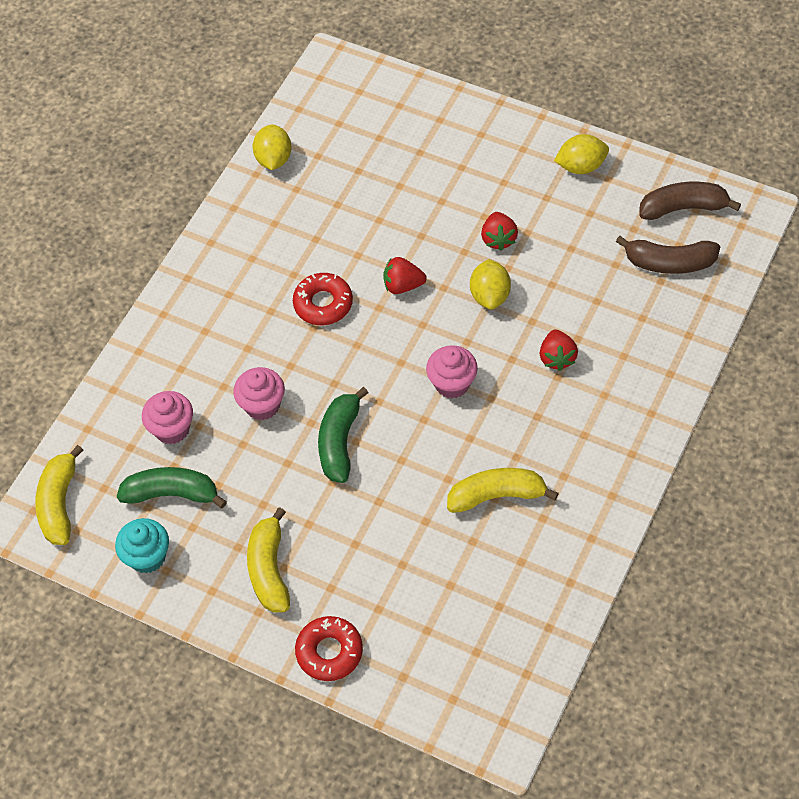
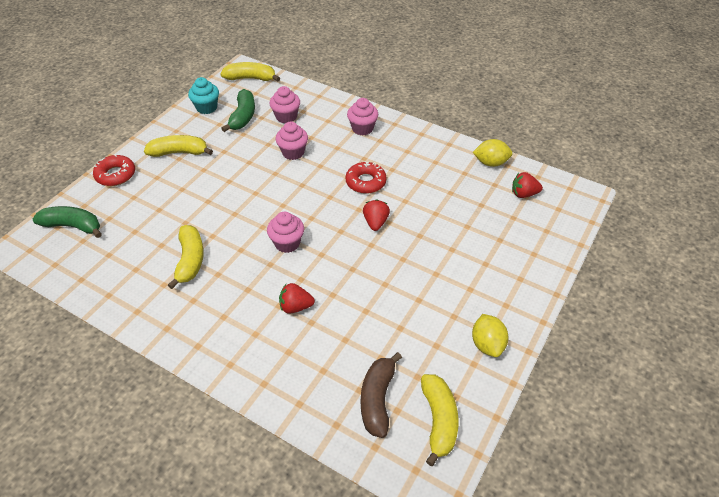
camera: 90 degrees right, 10 degrees down
(200, 319) = (362, 128): none -> pink cupcake
(340, 442) = (256, 185): green banana -> green banana (73, 226)
(490, 295) = (360, 271): yellow lemon -> none
(498, 239) = (413, 280): red strawberry -> red strawberry (524, 194)
(683, 208) = (438, 420): brown banana -> yellow banana

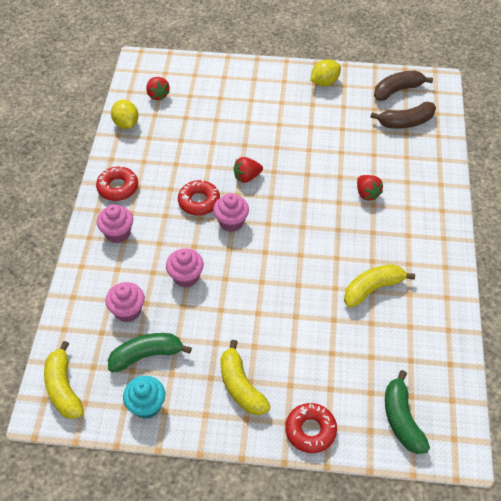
camera: 115 degrees left, 5 degrees up
(287, 243) = (308, 227): pink cupcake -> pink cupcake (231, 222)
(412, 140) = (118, 187): none -> red donut
(438, 420) = (397, 90): yellow banana -> brown banana

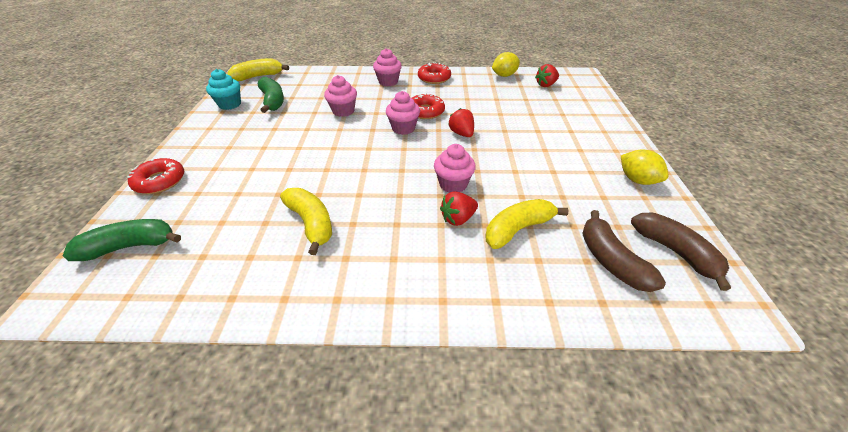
camera: 85 degrees right, 10 degrees down
(128, 311) = (315, 91): pink cupcake -> pink cupcake (453, 184)
(241, 386) = (226, 142): yellow banana -> yellow banana (518, 229)

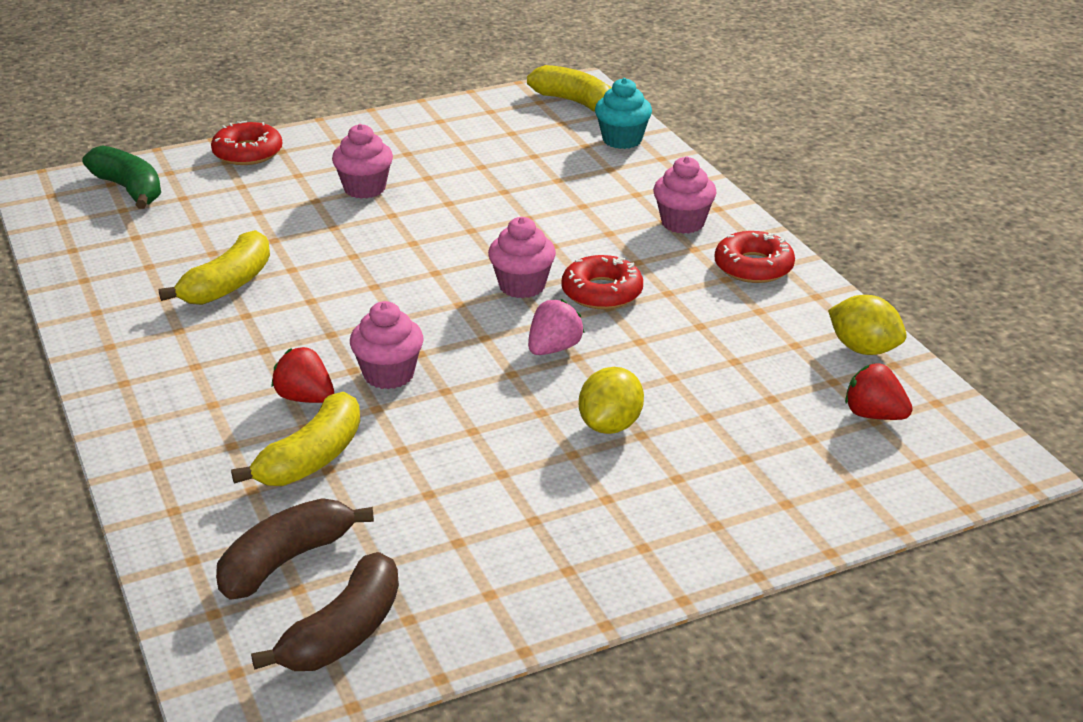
camera: 65 degrees right, 10 degrees down
(230, 104) = (465, 117): turquoise cupcake -> turquoise cupcake (622, 140)
(273, 101) = (506, 145): green banana -> none
(343, 111) = (530, 214): pink cupcake -> pink cupcake (364, 188)
(461, 133) = (554, 349): red strawberry -> pink strawberry
(518, 229) = (312, 458): yellow banana -> yellow banana turned 90 degrees clockwise
(637, 180) = (543, 581): yellow lemon -> yellow lemon (610, 425)

